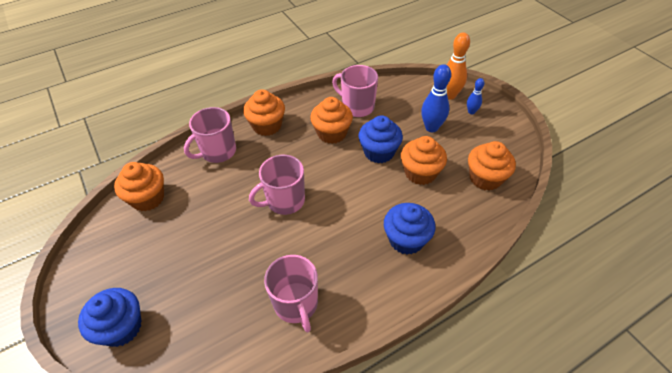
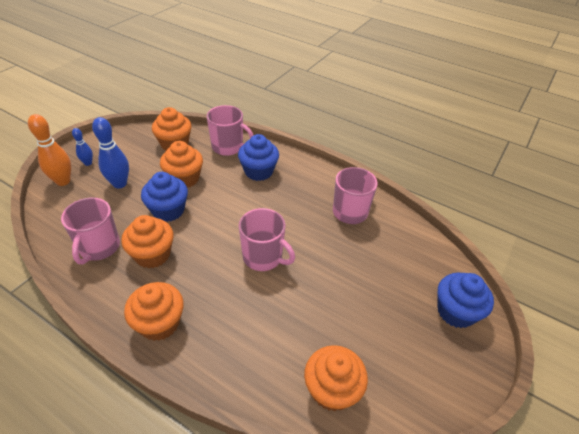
camera: 120 degrees left, 5 degrees down
(218, 152) = (225, 355): pink mug -> pink mug (228, 147)

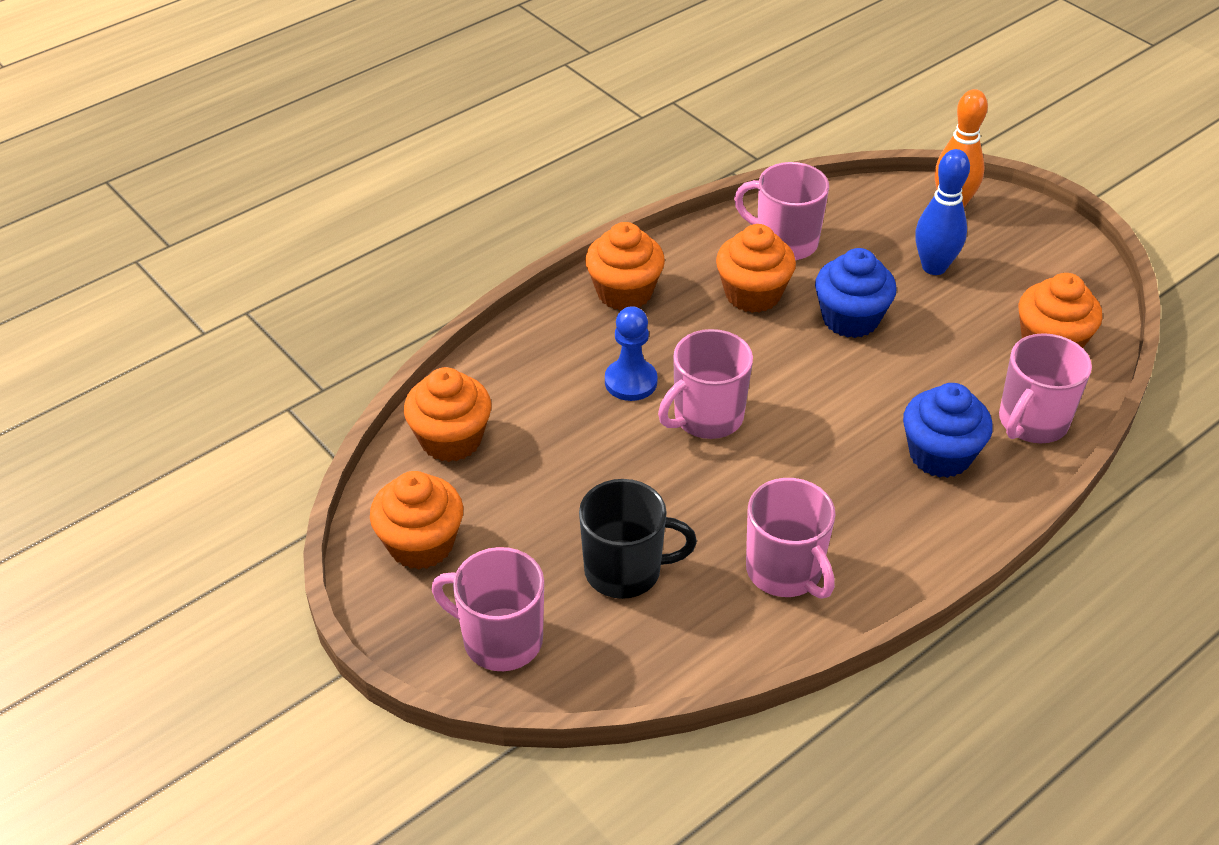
camera: 110 degrees right, 0 degrees up
(88, 163) = (999, 232): blue bowling pin -> none
(184, 178) = (934, 346): orange cupcake -> orange cupcake (421, 544)
(245, 299) = (631, 382): none -> blue pawn
(383, 269) = (625, 570): none -> black mug
(455, 312) = (500, 640): blue cupcake -> pink mug

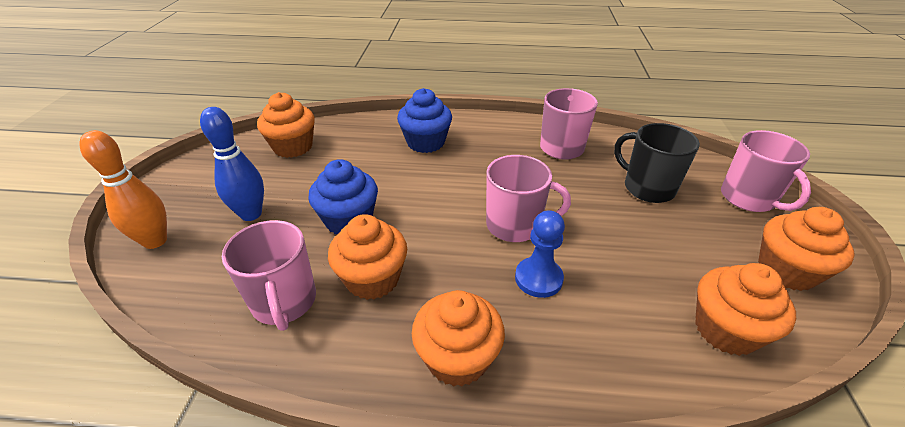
camera: 135 degrees left, 5 degrees down
(1032, 422) = (366, 130): pink mug -> none

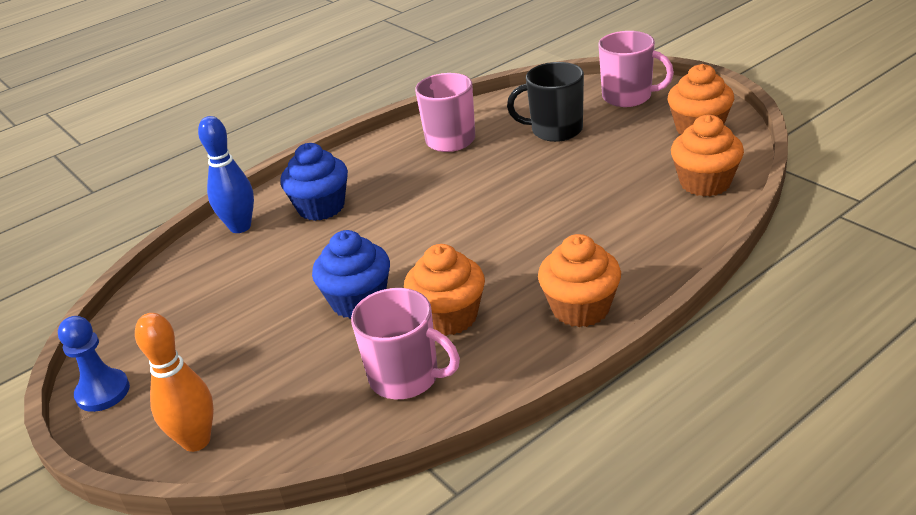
camera: 40 degrees left, 5 degrees down
(251, 214) = (254, 360): blue bowling pin -> blue bowling pin (240, 227)
(293, 147) = (185, 294): orange cupcake -> none
(515, 225) = (498, 214): pink mug -> none
(538, 278) = (564, 233): blue pawn -> blue pawn (103, 392)

